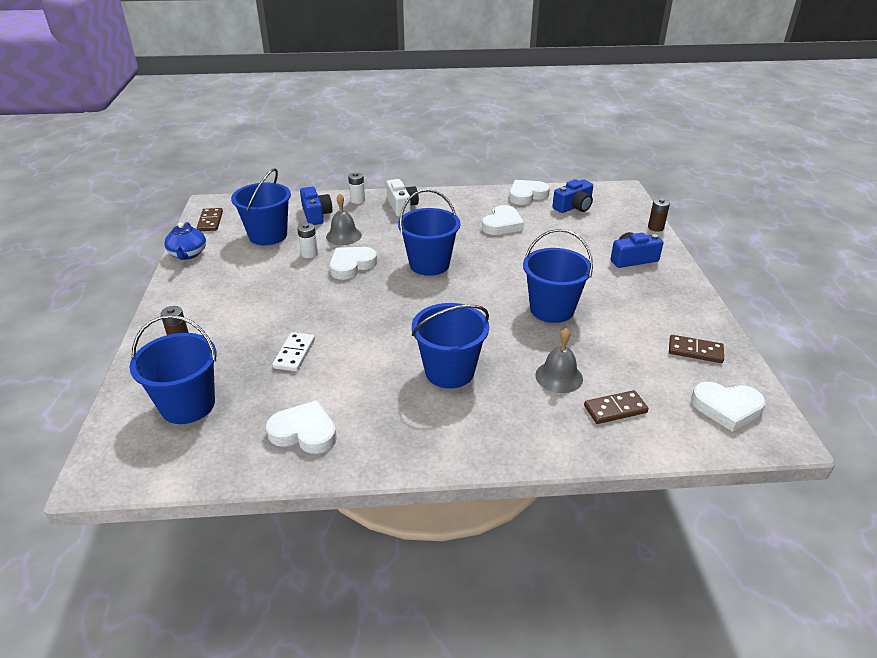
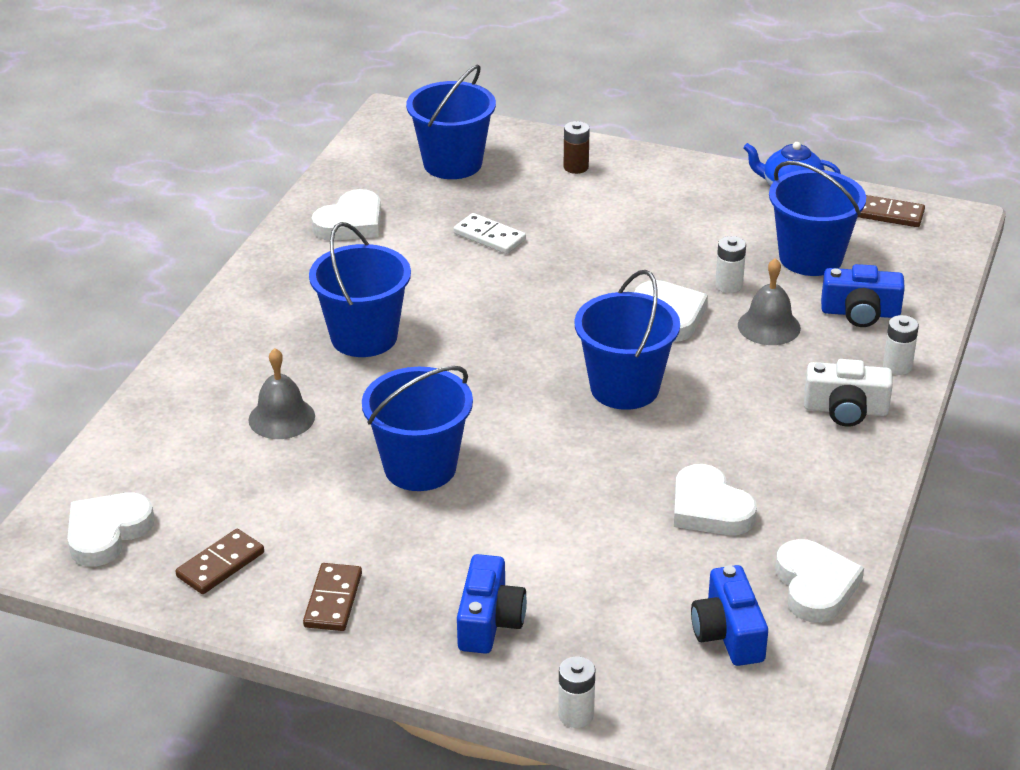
camera: 115 degrees right, 0 degrees up
(615, 409) = (191, 439): brown domino -> brown domino (333, 600)
(655, 227) = (576, 715): brown battery -> white battery

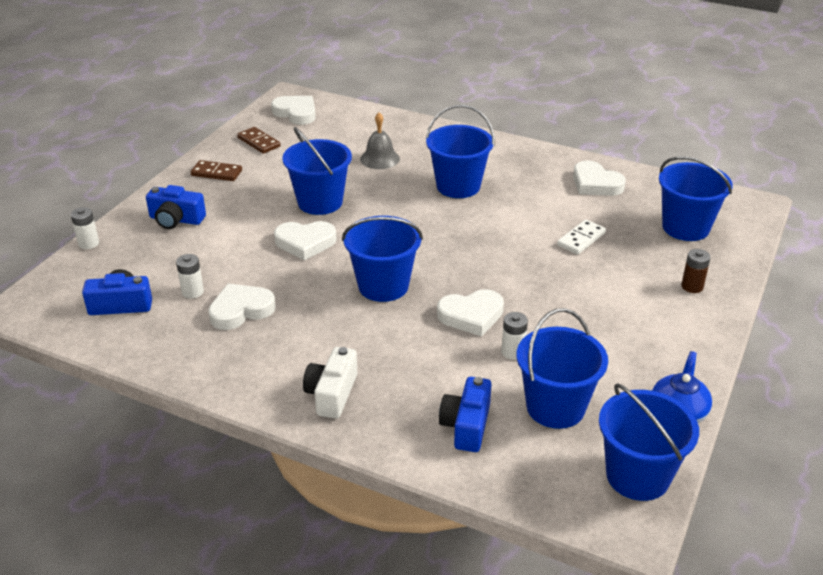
camera: 95 degrees right, 0 degrees up
(769, 326) = (451, 367): grey bell -> none
(815, 586) = (145, 348): white heart -> white heart (305, 243)
(888, 214) = (637, 476): brown domino -> blue bucket
(897, 366) = (384, 435): white battery -> white battery (192, 292)

